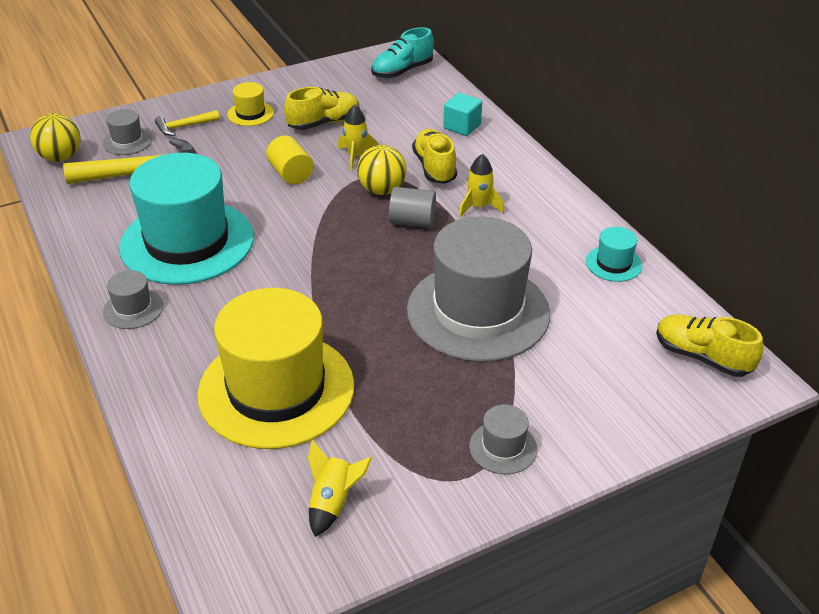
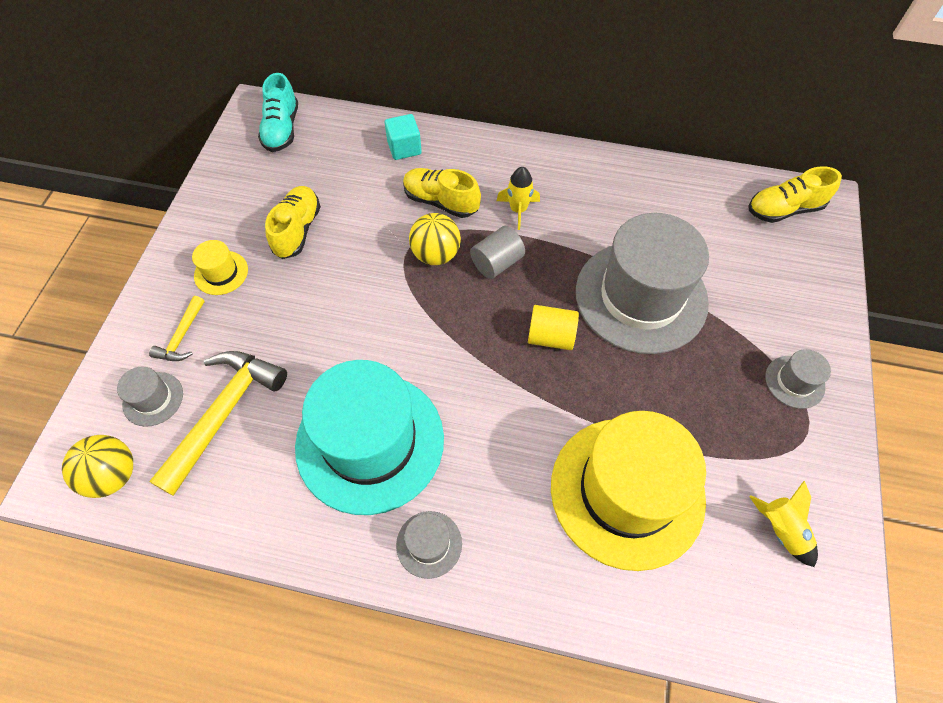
camera: 50 degrees left, 20 degrees up
(291, 174) = (348, 301): yellow cylinder -> yellow cylinder (550, 337)
(356, 156) = (371, 240): yellow rocket -> none
(613, 263) = (653, 183): turquoise hat -> none

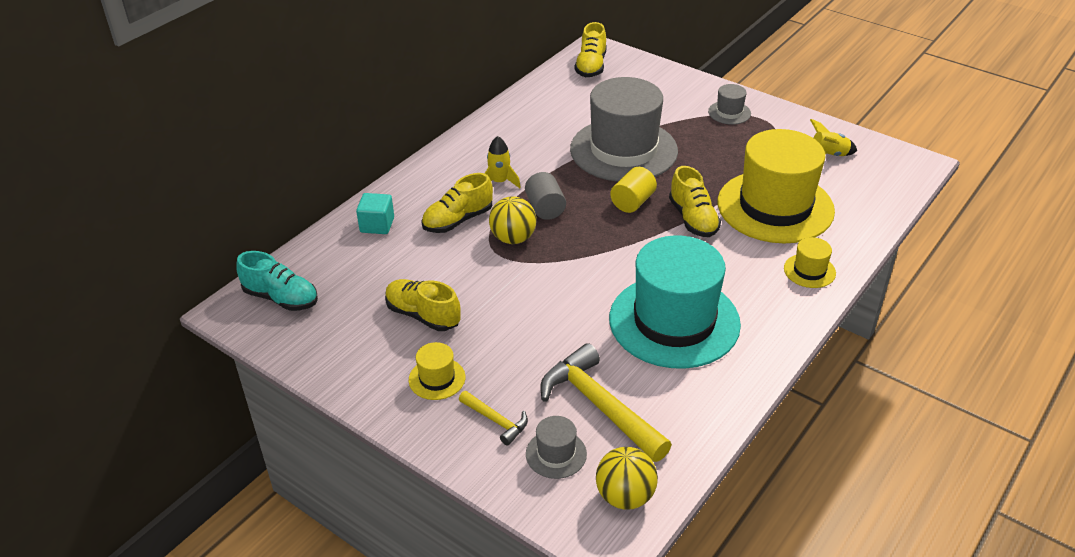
camera: 65 degrees left, 20 degrees down
(429, 544) = (775, 311): grey hat -> none
(520, 566) = (809, 271): none -> yellow hat
(553, 406) = (693, 219): none -> yellow shoe

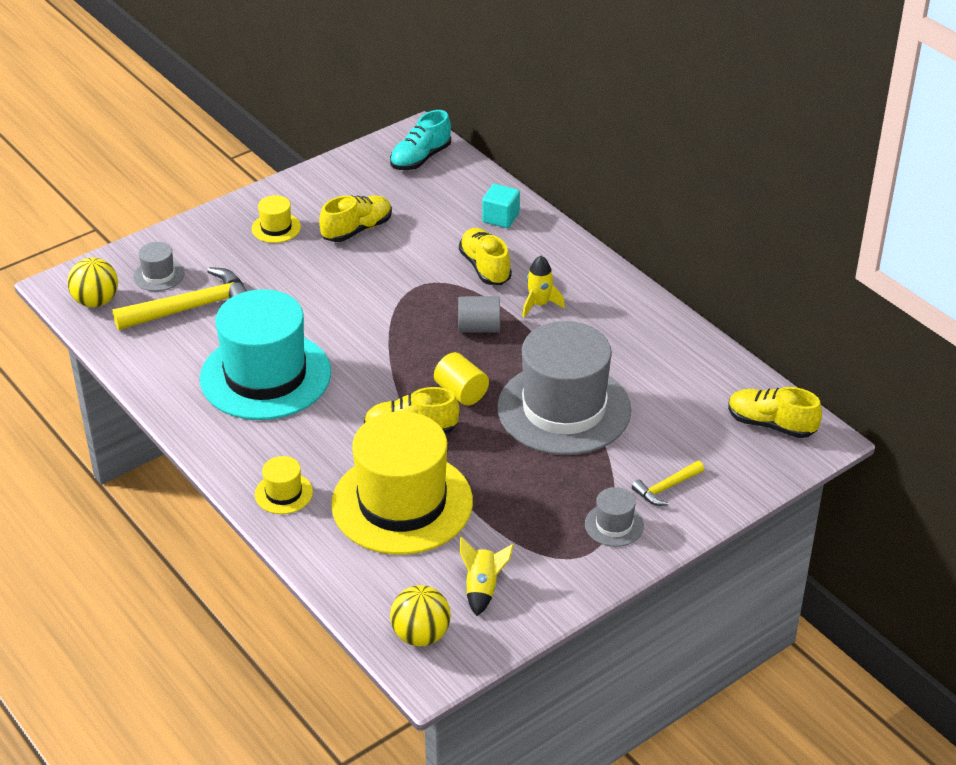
camera: 105 degrees right, 0 degrees up
(496, 421) = (211, 251): yellow hammer -> yellow hammer (666, 488)
(513, 238) = (439, 298): yellow ball -> yellow ball (421, 635)

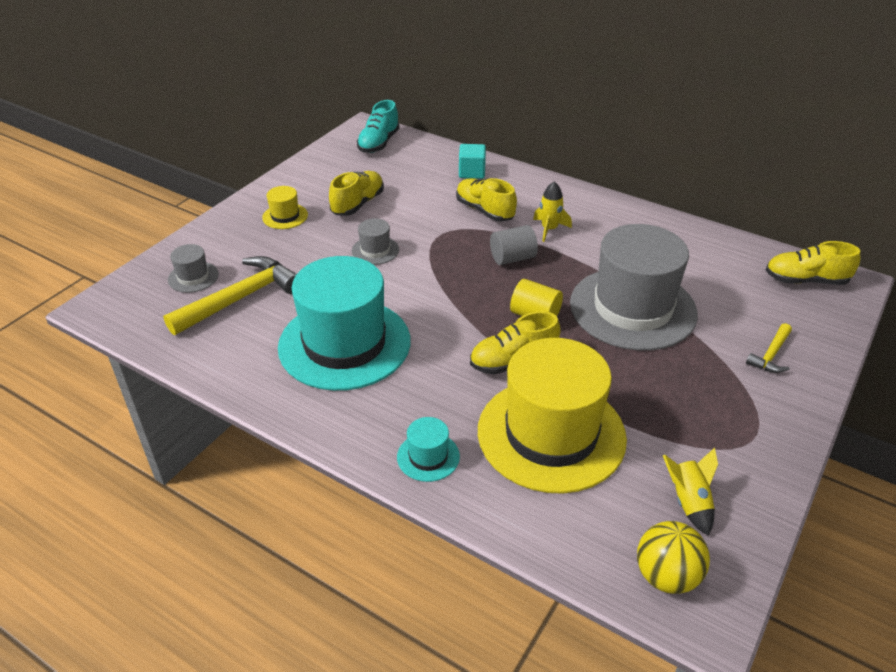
camera: 20 degrees left, 0 degrees up
(96, 301) = (139, 313): yellow ball -> none
(283, 493) = (428, 457): yellow hat -> turquoise hat
(614, 525) = (756, 401): grey hat -> grey hat (375, 250)

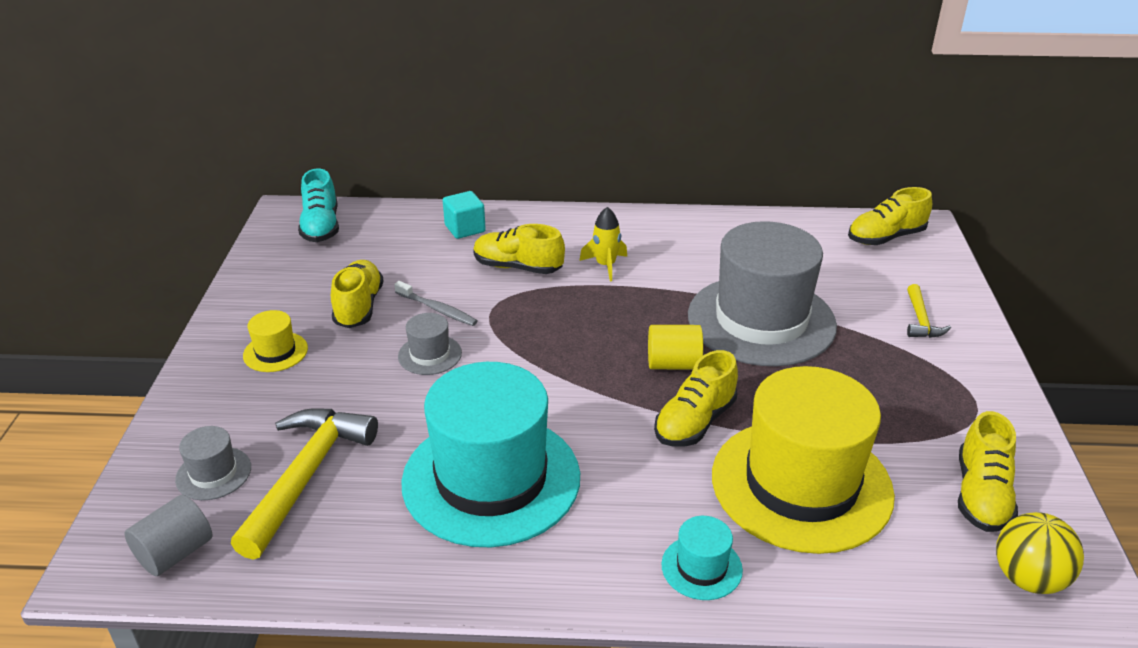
camera: 30 degrees left, 5 degrees down
(406, 222) = (437, 309): none -> grey toothbrush
(512, 258) = (595, 310): grey cylinder -> grey cylinder (175, 553)
(688, 502) = (981, 495): yellow rocket -> yellow shoe

